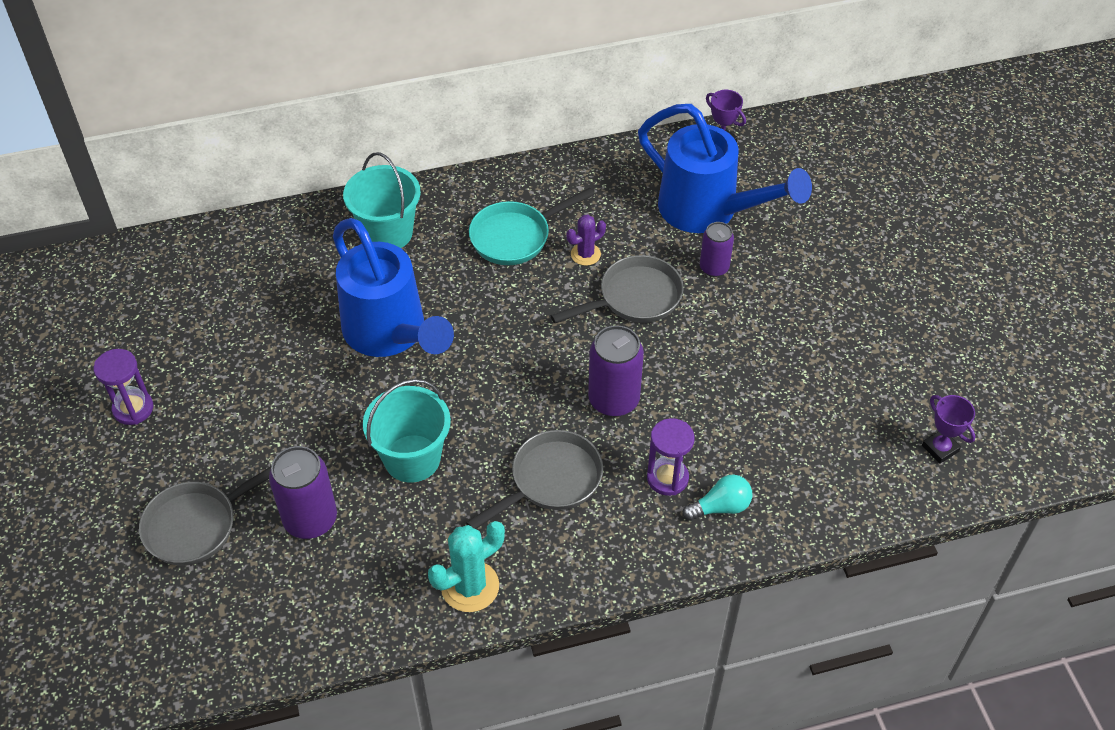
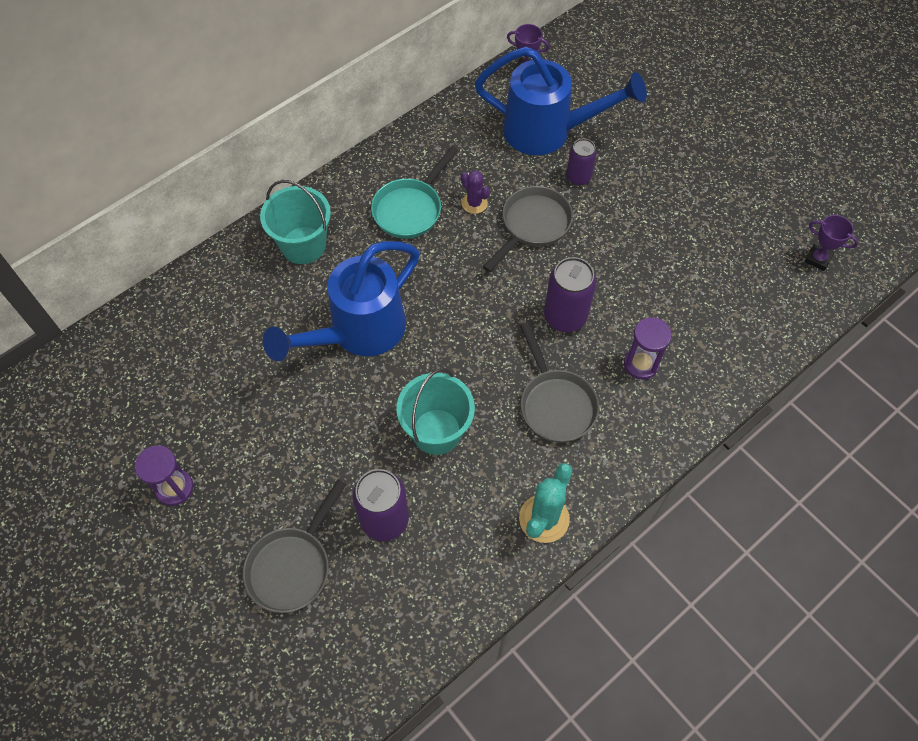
camera: 25 degrees left, 10 degrees up
(391, 334) = (358, 332): blue watering can -> blue watering can turned 105 degrees clockwise
(550, 481) = (555, 404): grey pan -> grey pan turned 135 degrees clockwise
(585, 254) = (474, 203): purple cactus -> purple cactus turned 75 degrees counterclockwise
(720, 507) = (692, 371): turquoise light bulb -> none

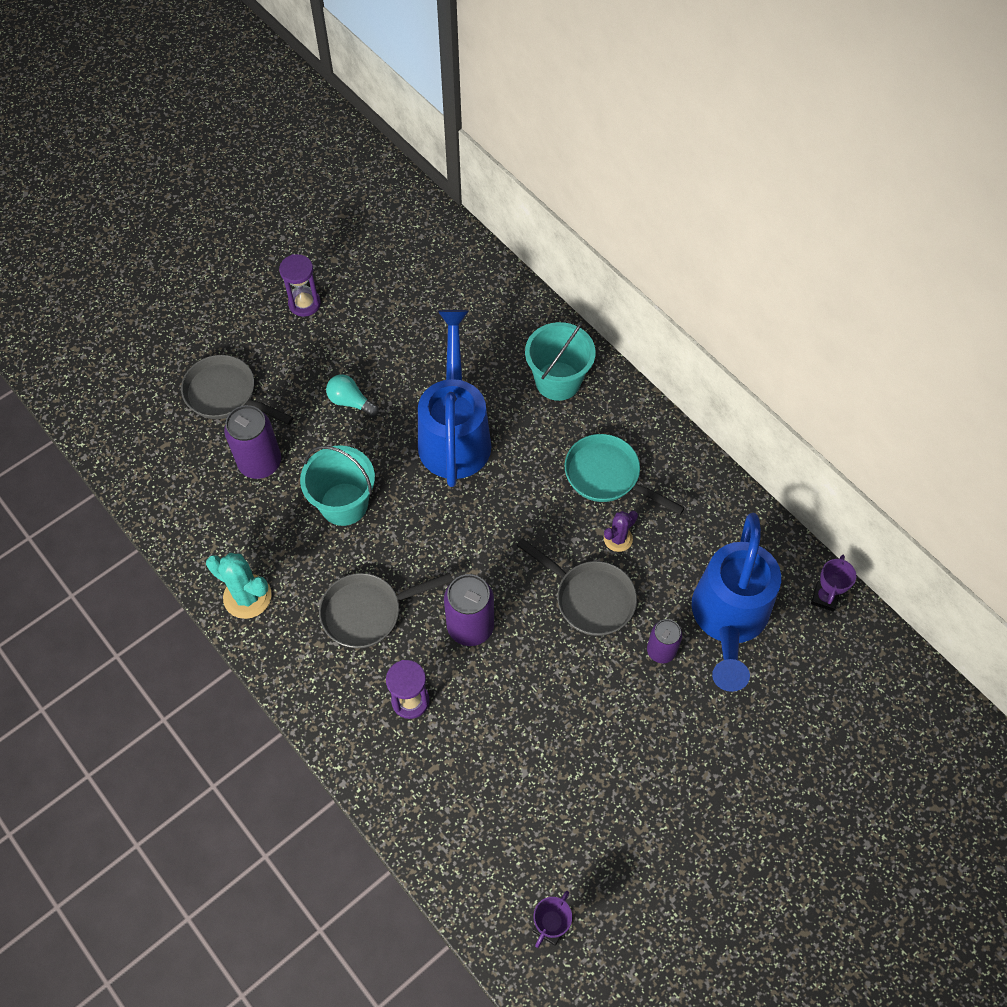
camera: 90 degrees right, 0 degrees up
(312, 432) = (350, 401): none -> turquoise light bulb
(358, 332) = (455, 433): blue watering can -> blue watering can turned 45 degrees clockwise

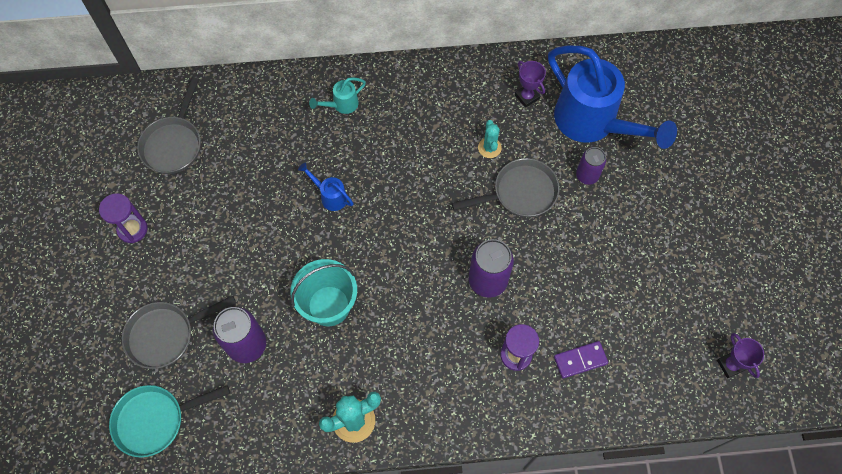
camera: 55 degrees left, 5 degrees up
(350, 401) = (246, 249): turquoise light bulb -> none
(367, 612) = (428, 342): grey pan -> grey pan (174, 144)
(447, 766) = (580, 360): none -> purple domino
(455, 433) = (330, 196): blue watering can -> blue watering can, size x0.41
(558, 381) = (341, 105): turquoise bucket -> turquoise watering can
(607, 476) = (438, 123): turquoise pan -> turquoise pan (155, 420)
(618, 539) = (489, 148): purple cactus -> turquoise cactus
(824, 597) = (615, 60): purple trophy -> purple trophy (527, 97)

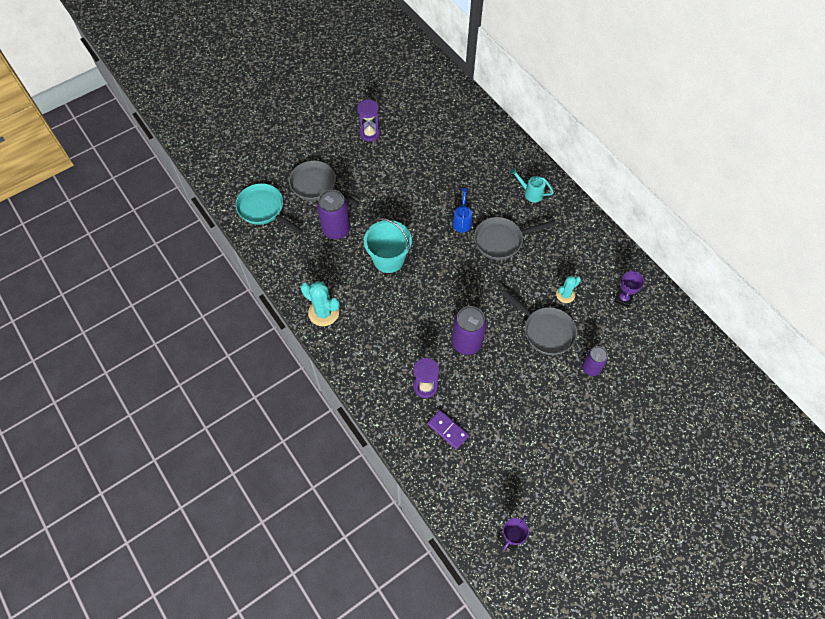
camera: 60 degrees right, 5 degrees down
(174, 144) = (437, 122): grey pan -> grey pan (502, 240)
(593, 123) = (636, 352): blue watering can -> none

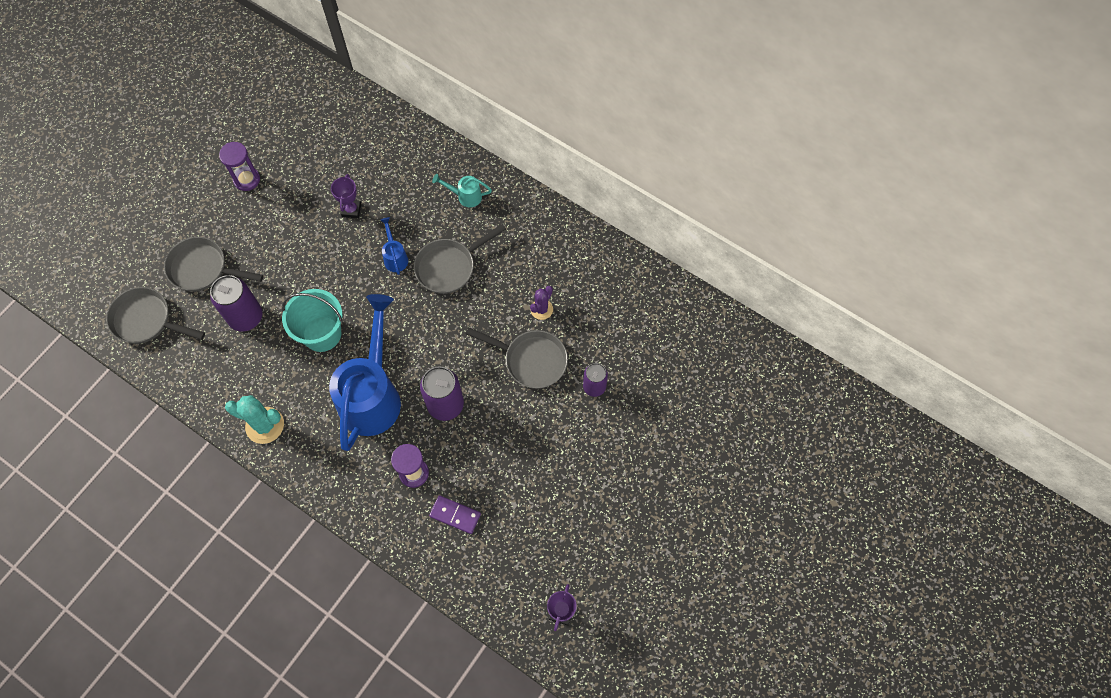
camera: 20 degrees left, 5 degrees up
(264, 210) = (146, 320): turquoise pan -> grey pan
(412, 316) = (373, 394): none -> blue watering can
(565, 295) = (541, 309): turquoise cactus -> purple cactus
(623, 298) = (607, 292): purple trophy -> purple trophy (351, 210)

